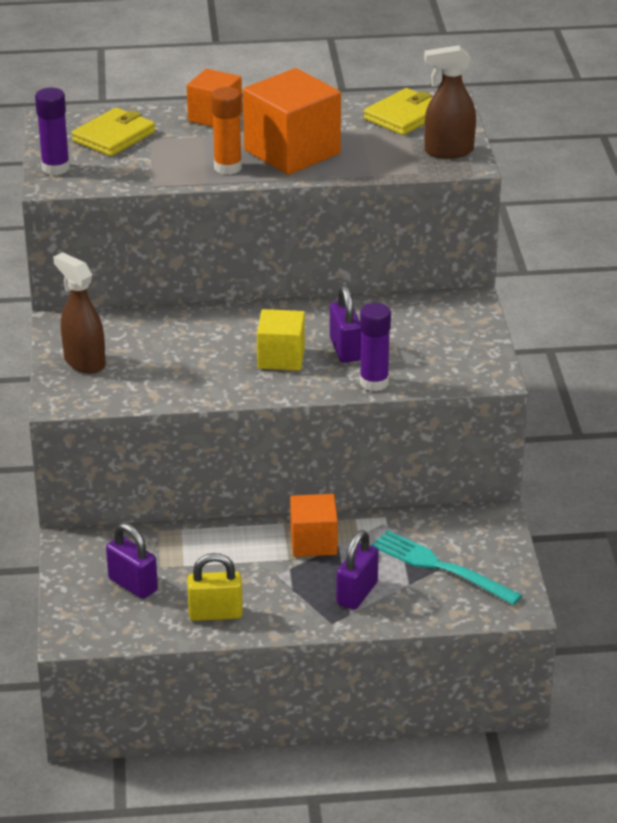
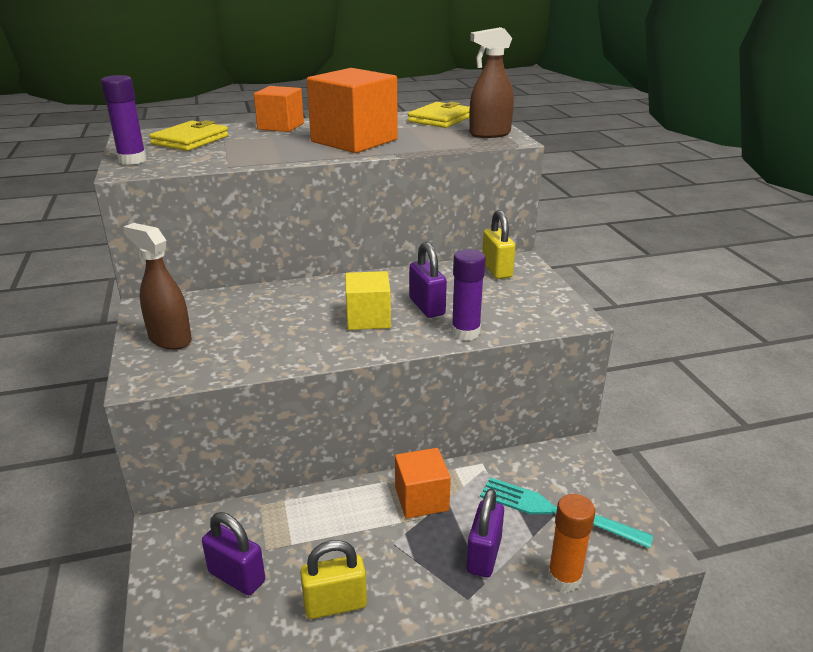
camera: 10 degrees left, 5 degrees down
(228, 167) = (298, 152): orange glue stick -> orange glue stick (564, 578)
(438, 310) = (496, 270): none -> yellow padlock

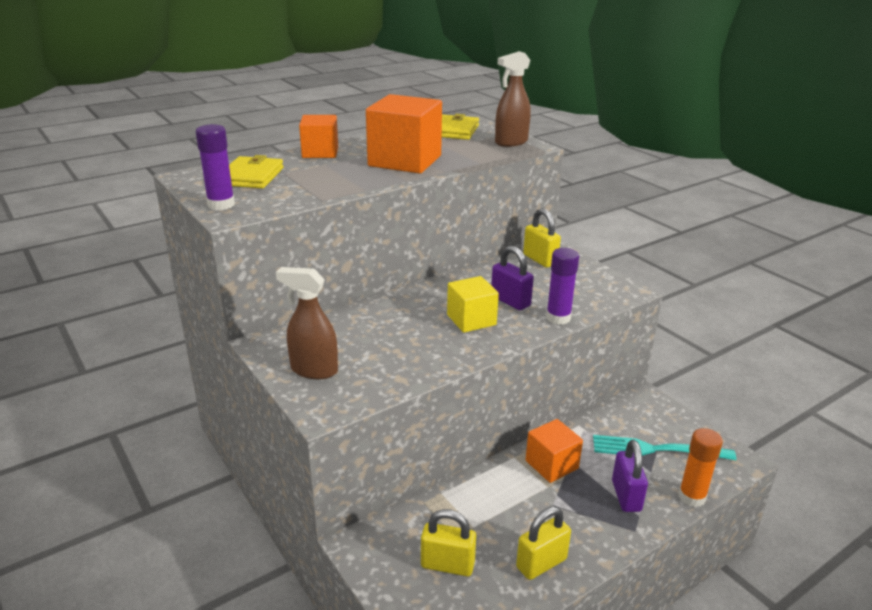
camera: 20 degrees left, 0 degrees up
(237, 577) = (447, 565): purple padlock -> yellow padlock

